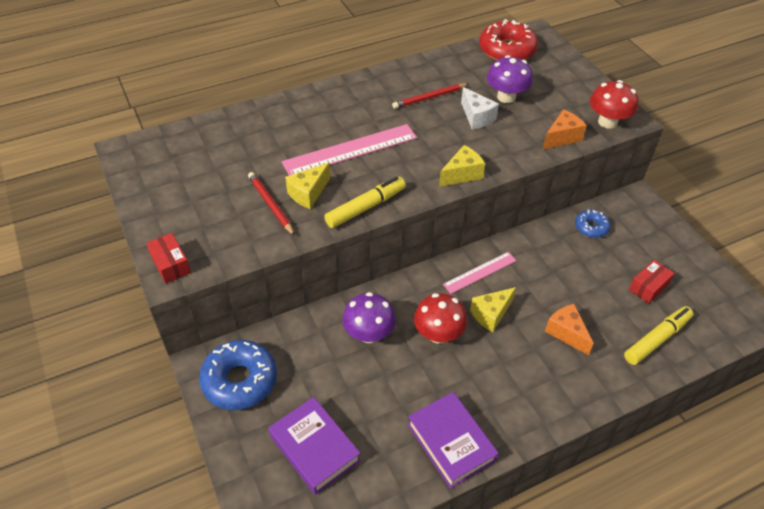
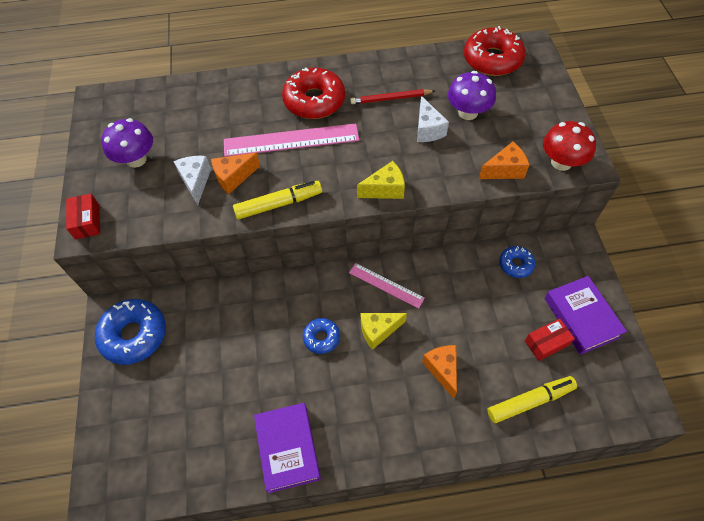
camera: 20 degrees right, 10 degrees up
(270, 205) = (196, 182): red pencil -> white cheese
(308, 193) = (233, 177): yellow cheese -> orange cheese
(315, 448) = (169, 418): purple book -> purple book (581, 317)
(356, 112) = (314, 101): none -> red donut
(369, 334) = (260, 320): purple mushroom -> purple mushroom (136, 159)
(438, 334) = (321, 338): red mushroom -> blue donut
(480, 272) = (386, 285): pink ruler -> pink ruler turned 45 degrees clockwise

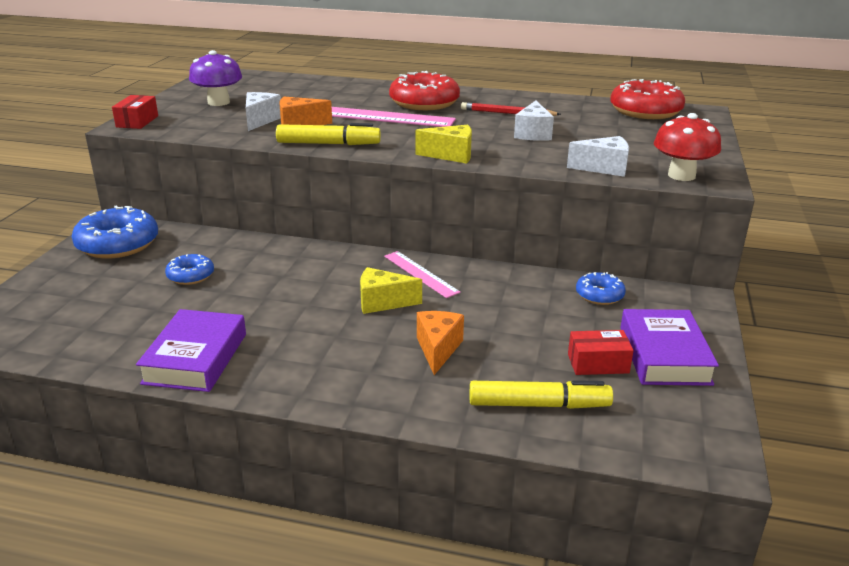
camera: 20 degrees right, 30 degrees down
(321, 338) = (311, 291): blue donut -> blue donut (190, 276)
(468, 112) = (589, 132): purple mushroom -> none
(504, 170) = (604, 168): orange cheese -> white cheese

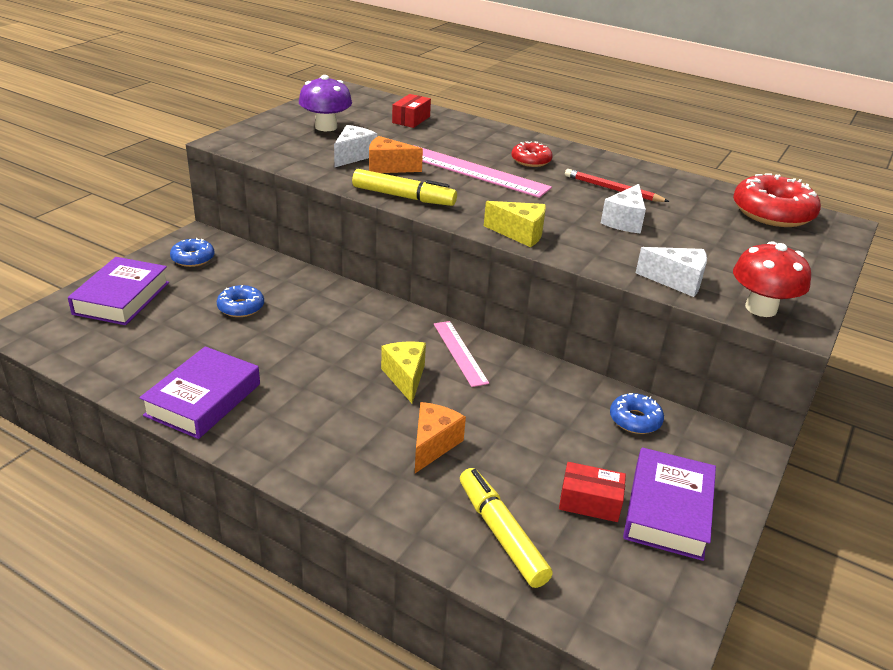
camera: 15 degrees right, 5 degrees up
(60, 290) = (122, 298): none -> purple book
(118, 244) = (193, 258): blue donut -> blue donut, size x0.54
(137, 121) = (238, 138): red box -> red box (411, 120)
(382, 302) = (405, 378): yellow cheese -> yellow cheese turned 60 degrees clockwise
(424, 103) = (531, 161): red donut -> red donut, size x0.54
(538, 404) = (501, 534): yellow marker -> yellow marker turned 135 degrees counterclockwise

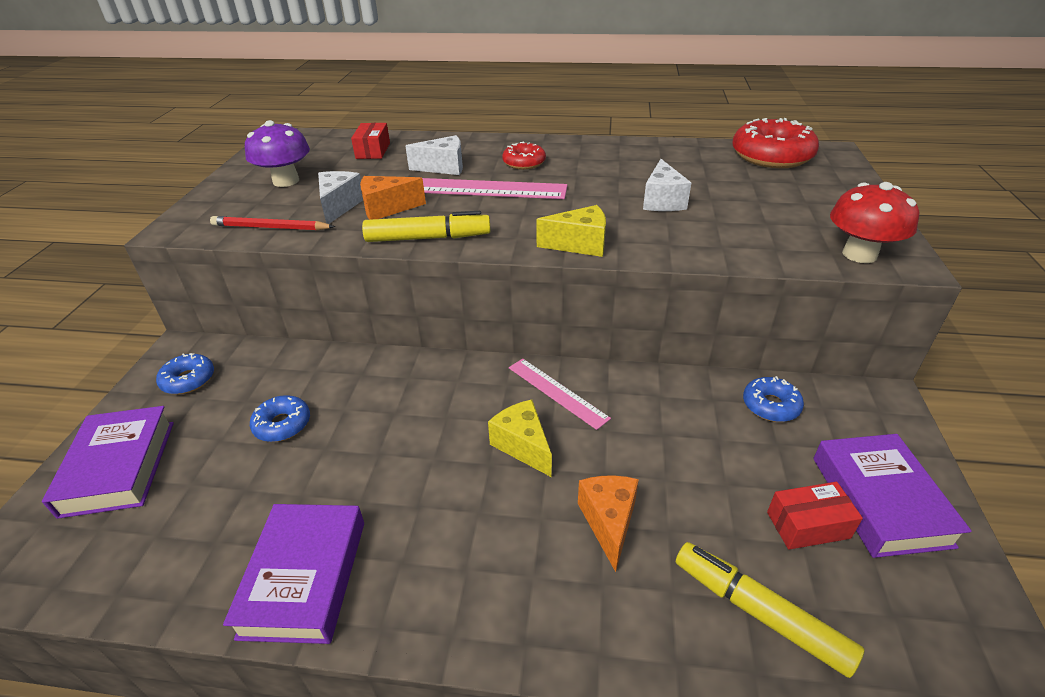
camera: 20 degrees left, 5 degrees up
(612, 189) = (622, 171): red pencil -> red pencil (270, 228)
(677, 281) = (765, 250): white cheese -> white cheese (444, 168)

